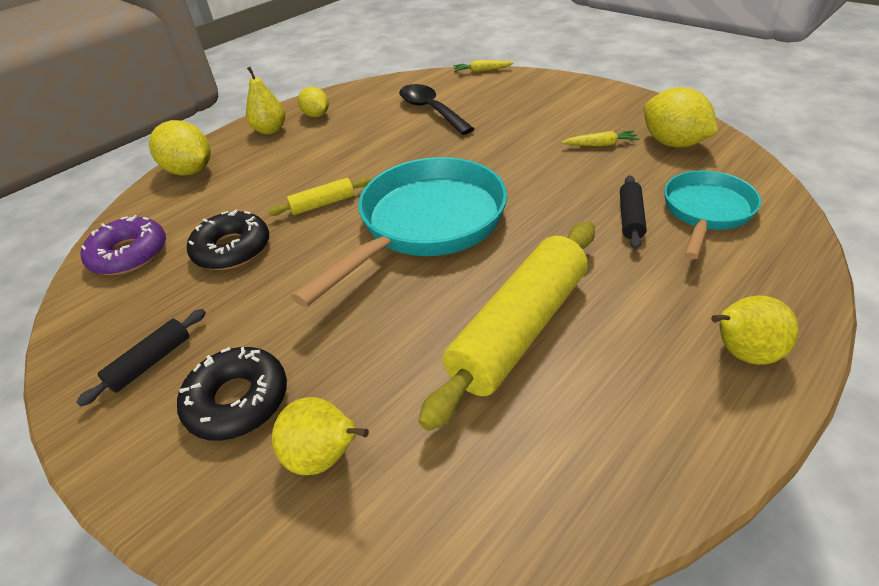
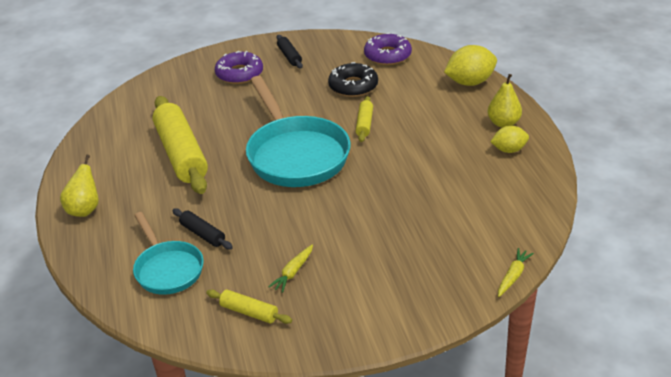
camera: 120 degrees right, 5 degrees down
(238, 400) = (239, 74): black donut -> purple donut
(325, 457) = (187, 88): yellow pear -> none
(430, 110) = (453, 210): black spoon -> none
(673, 143) = (249, 312): yellow lemon -> yellow rolling pin

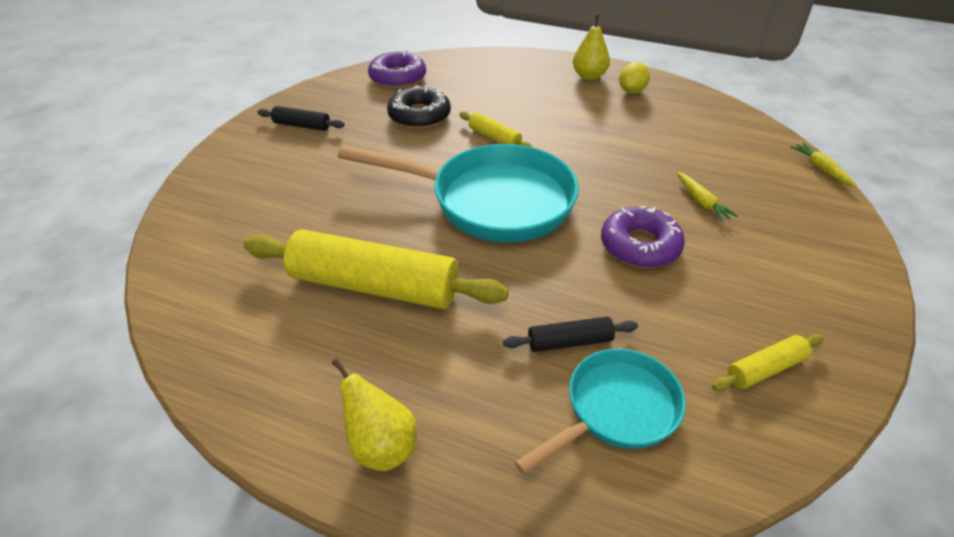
camera: 55 degrees left, 5 degrees up
(167, 269) = (615, 410): turquoise pan -> turquoise pan turned 45 degrees counterclockwise
(239, 74) = (277, 170): purple donut -> purple donut (640, 246)
(293, 272) = (713, 299): yellow carrot -> yellow carrot (701, 202)
(470, 82) = (505, 63): yellow lemon -> none

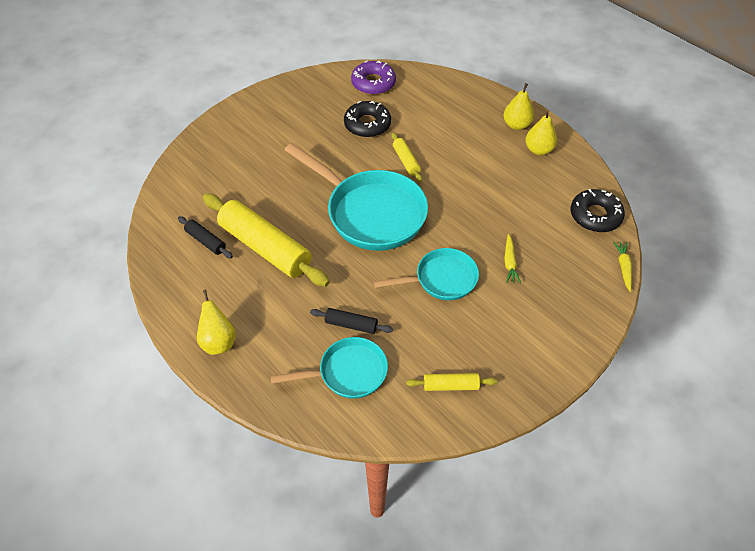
camera: 25 degrees right, 10 degrees up
(302, 125) = (286, 109): black rolling pin -> black rolling pin (206, 241)
(631, 91) = (538, 150): yellow lemon -> yellow pear
(640, 246) = (441, 279): purple donut -> turquoise pan
(745, 131) = (595, 216): none -> black donut

